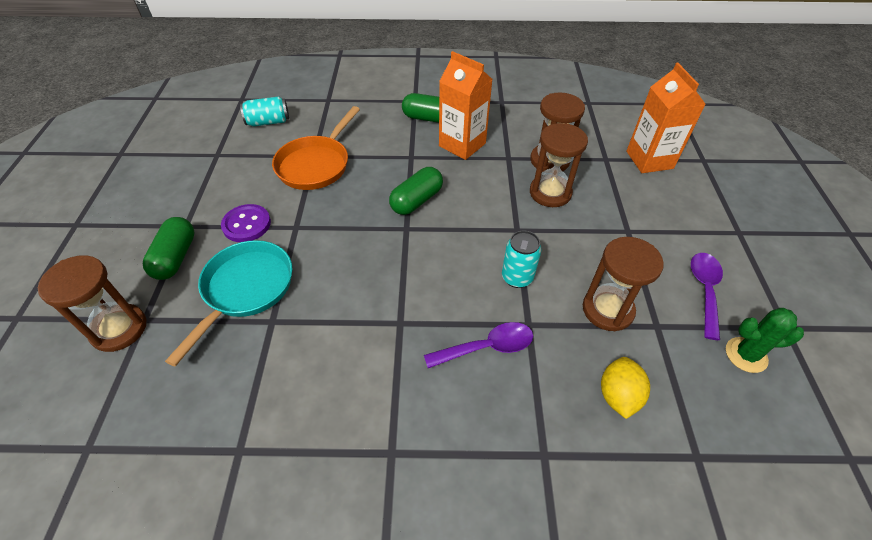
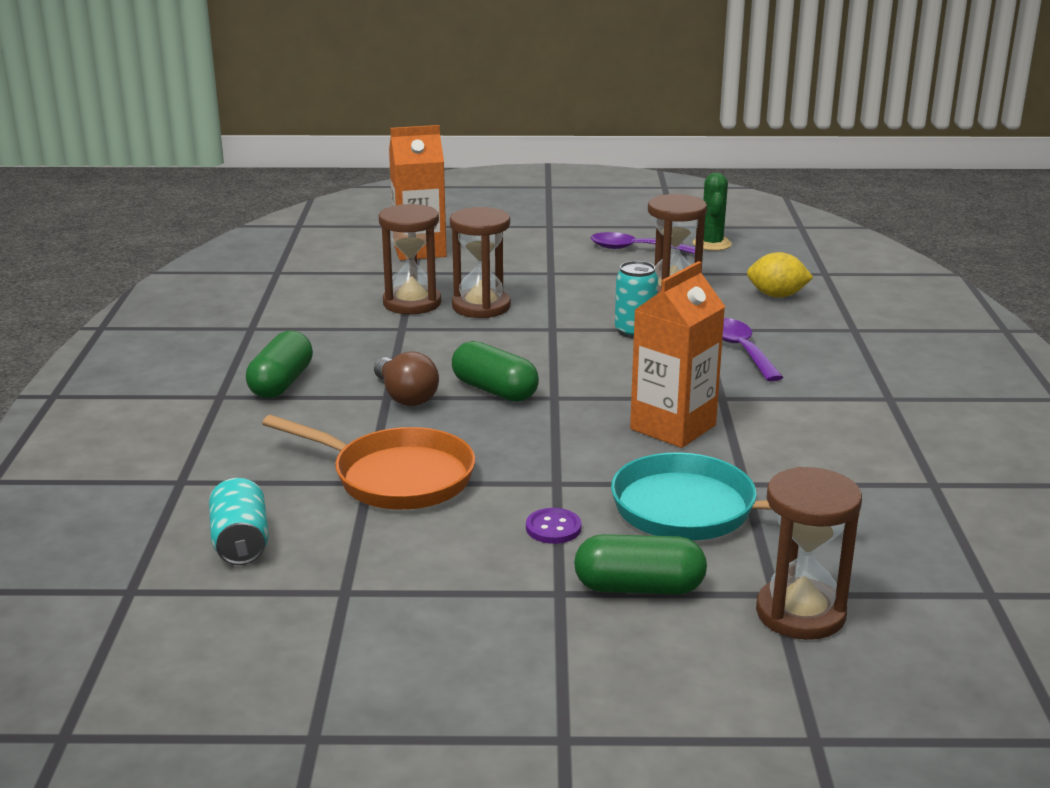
camera: 90 degrees left, 25 degrees down
(247, 224) = (553, 528): purple button -> purple button, size x0.66
(410, 164) = (405, 397): none -> brown light bulb
(462, 145) = (363, 358): orange carton -> orange carton (673, 427)

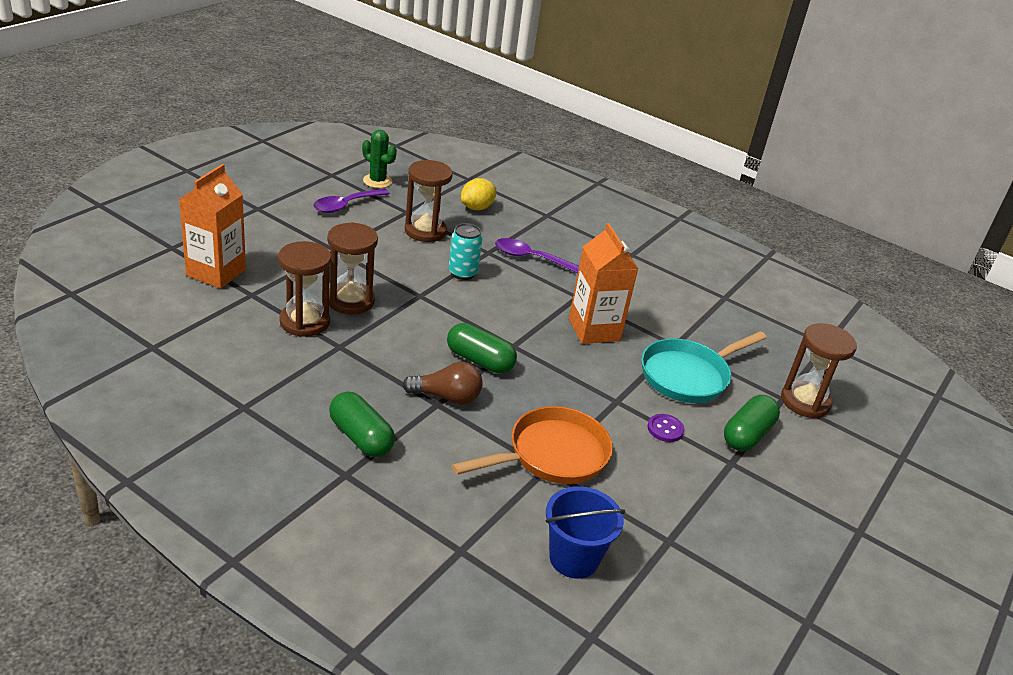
camera: 60 degrees left, 10 degrees up
(241, 543) = (574, 558): turquoise can -> blue bucket
(494, 390) = (479, 361): green capsule -> green capsule turned 45 degrees clockwise

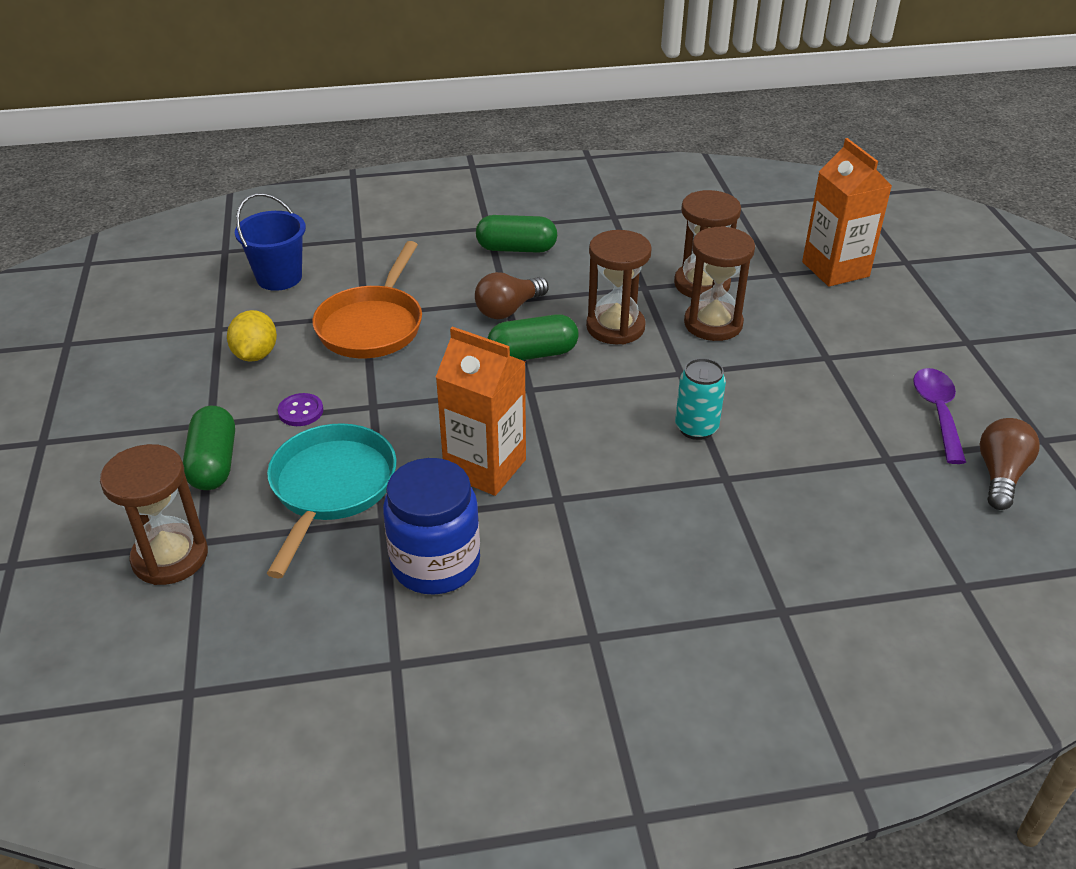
camera: 140 degrees right, 5 degrees up
(377, 181) = (1000, 475): green cactus -> brown light bulb
(425, 231) = (822, 449): brown hourglass -> brown hourglass (615, 327)
(477, 208) = (856, 538): yellow lemon -> yellow lemon (255, 355)
(530, 258) = (680, 510): purple spoon -> none
(669, 313) = (435, 563): none -> blue jar

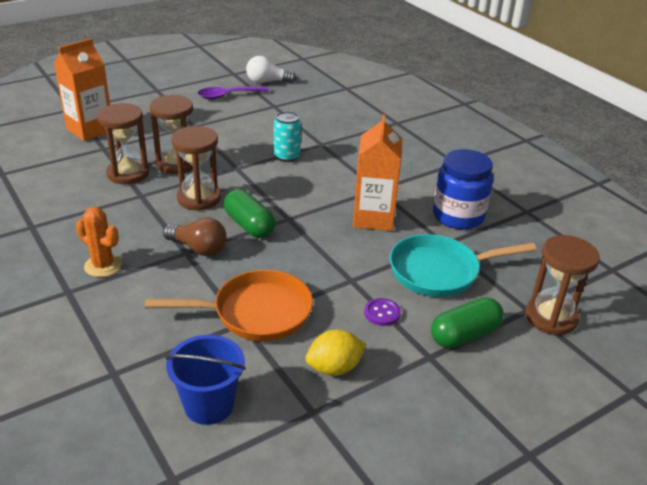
camera: 115 degrees left, 5 degrees down
(516, 249) = (103, 266): green capsule -> orange cactus
(1000, 475) = (267, 82): brown light bulb -> white light bulb

